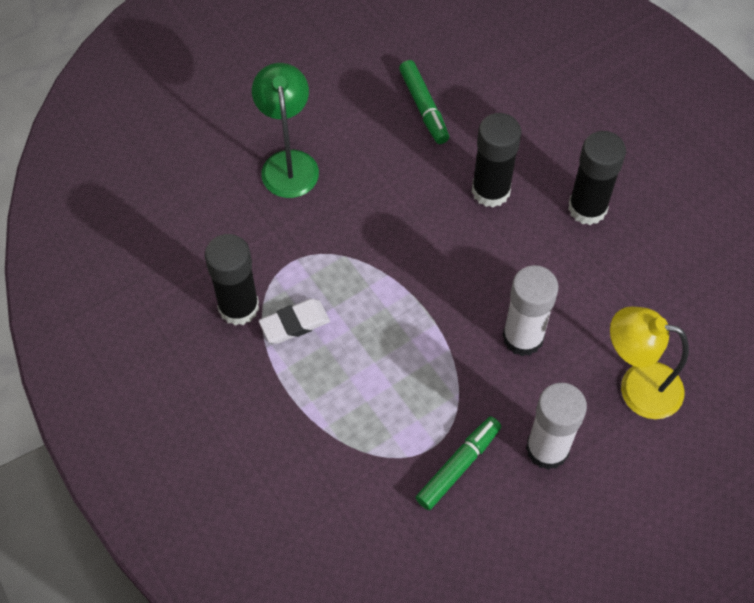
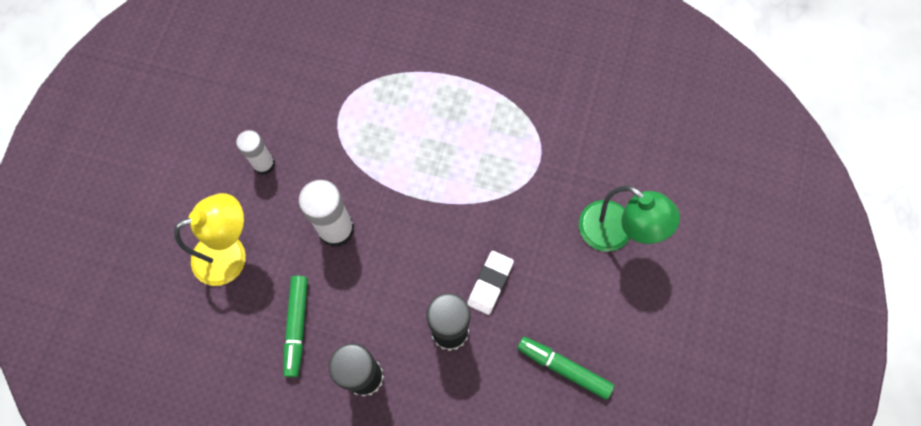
camera: 140 degrees right, 10 degrees up
(238, 307) = (542, 104): black glue stick -> none
(294, 323) = (496, 121): white eraser -> white eraser (490, 283)
(458, 466) = (313, 111): green marker -> green marker (297, 327)
(547, 449) = (264, 164): white glue stick -> white glue stick, size x0.63

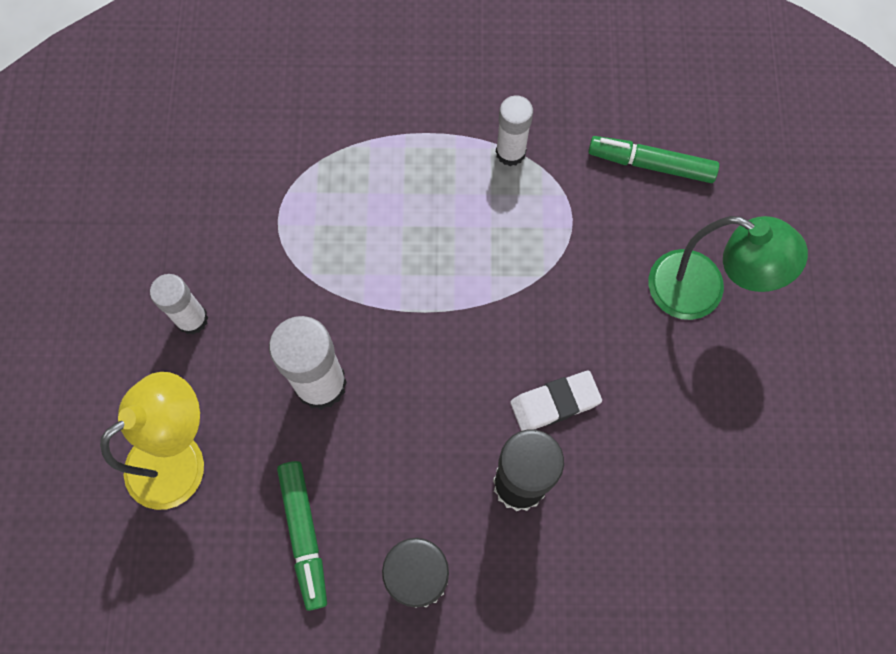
camera: 15 degrees left, 0 degrees up
(490, 283) = (555, 403): white eraser -> white eraser turned 60 degrees clockwise
(511, 104) = (510, 152): none -> white glue stick
(564, 368) = (688, 492): green marker -> green marker (650, 164)

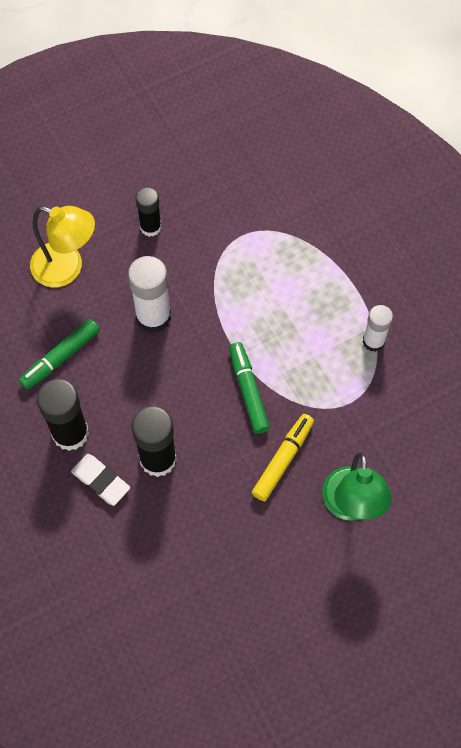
camera: 60 degrees right, 5 degrees down
(192, 319) = (150, 227): white glue stick -> black glue stick
(555, 403) = (221, 453): white eraser -> white eraser (101, 481)
(603, 335) = (283, 460): none -> yellow marker
(650, 164) = (423, 430): green marker -> green marker (248, 390)

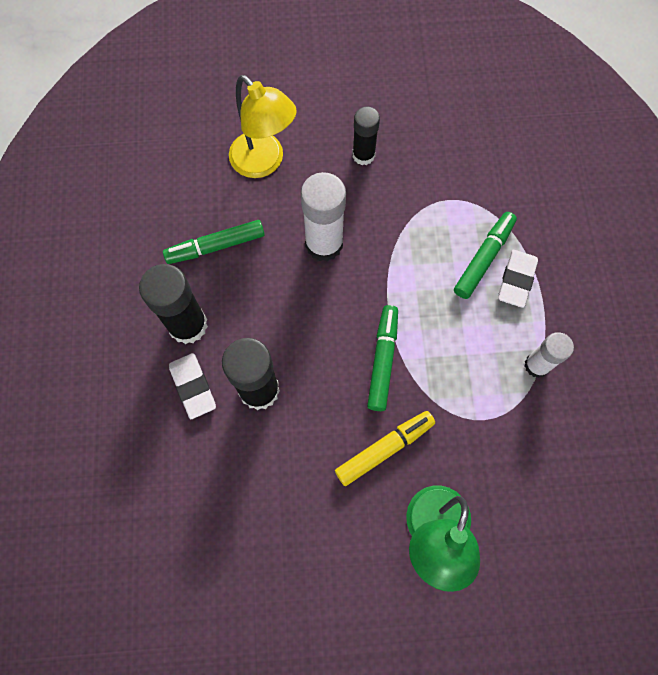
camera: 25 degrees right, 5 degrees up
(292, 273) = (484, 258): none -> green marker
(327, 279) = (516, 280): none -> white eraser

